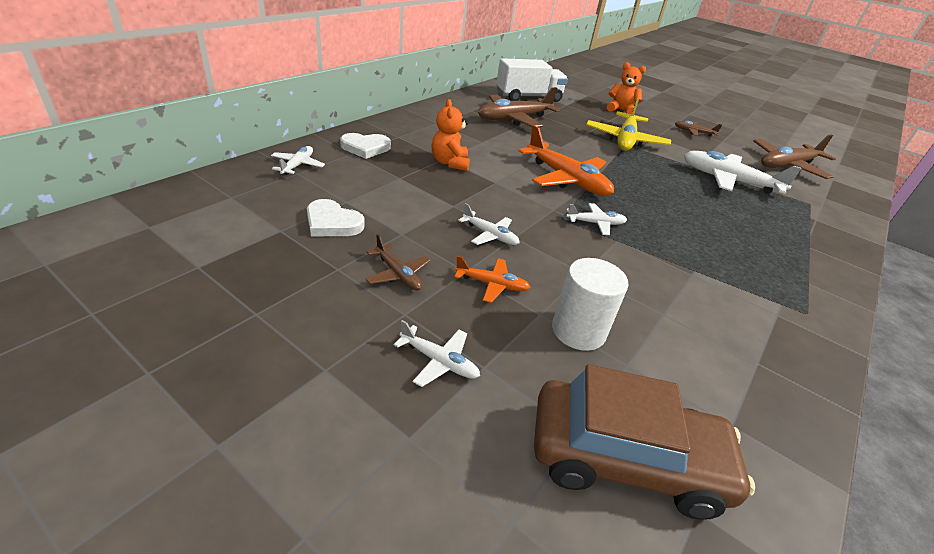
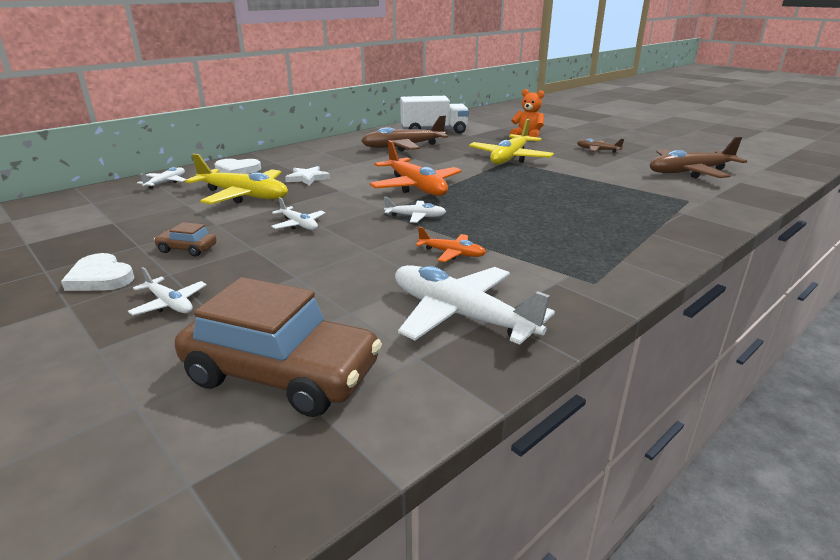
camera: 15 degrees right, 10 degrees down
(332, 223) = (161, 217): white heart -> white heart (100, 277)
(398, 274) = (187, 249): brown plane -> brown car
(400, 189) = (243, 196): none -> yellow plane
(450, 163) = (307, 178): orange teddy bear -> white star
(492, 284) = (268, 256): orange plane -> orange plane (451, 253)
(578, 331) = (322, 288): white cylinder -> none
(729, 181) = (602, 185): white plane -> white plane (461, 316)

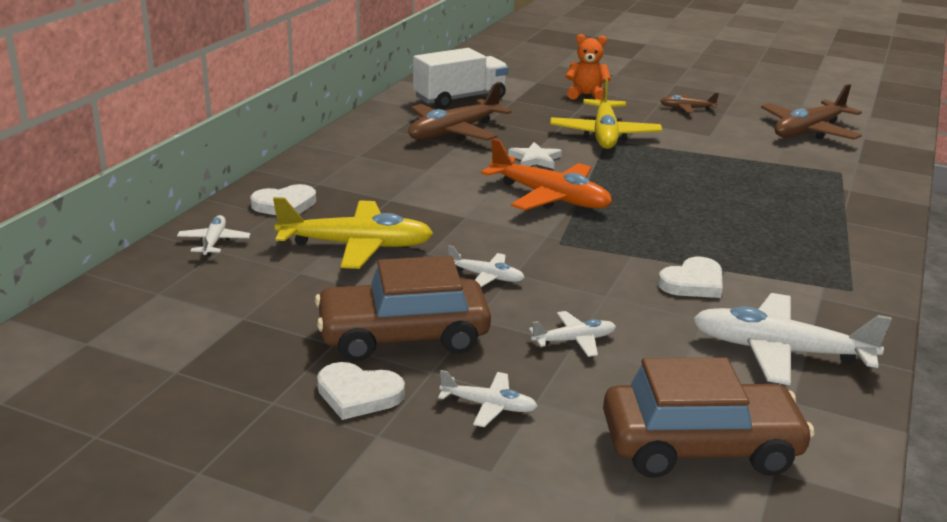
camera: 25 degrees left, 0 degrees up
(187, 249) = (403, 336): brown car -> brown car, size x2.29
(307, 178) = (399, 204): white star -> white star (535, 159)
(415, 216) = (601, 241): white plane -> white plane (574, 340)
(451, 253) = (693, 283): orange plane -> white heart

